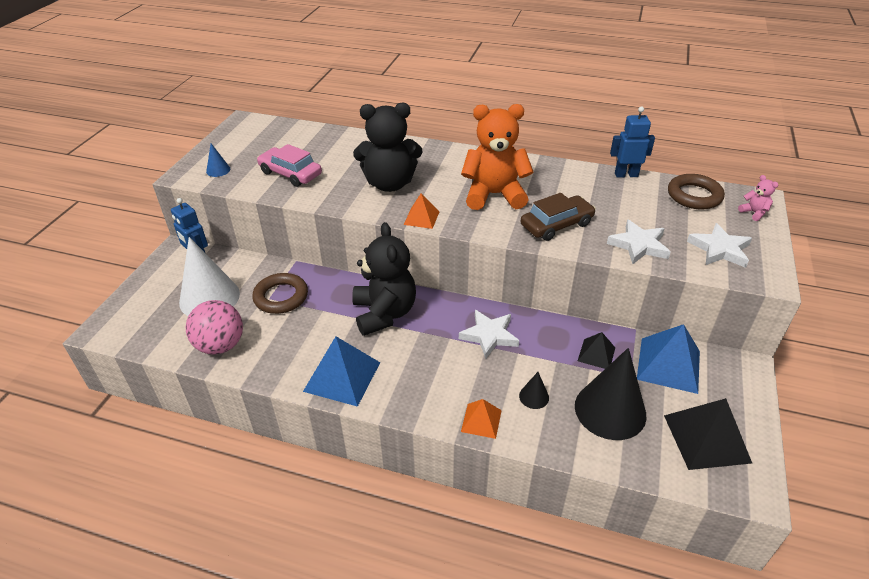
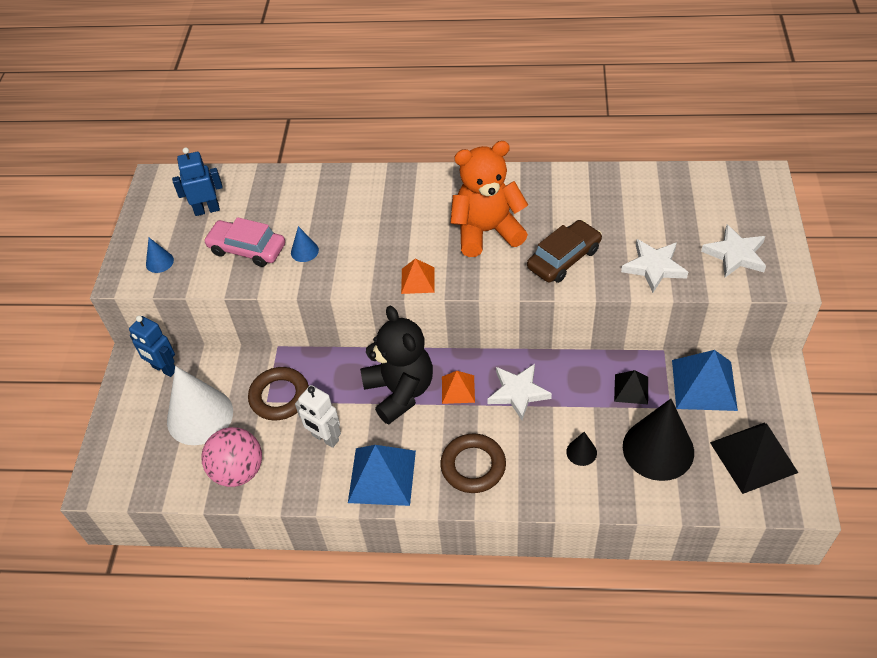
camera: 10 degrees left, 10 degrees up
(305, 336) = (325, 438): none -> white robot
(335, 182) = (304, 251): none -> blue cone
(390, 184) = (366, 240): black teddy bear -> none
(481, 421) = (537, 491): orange pyramid -> orange pyramid (458, 389)
(626, 175) = (621, 172): blue robot -> blue robot (207, 210)
(694, 196) = (698, 188): brown ring -> brown ring (473, 466)
(754, 213) = (762, 198): pink teddy bear -> none

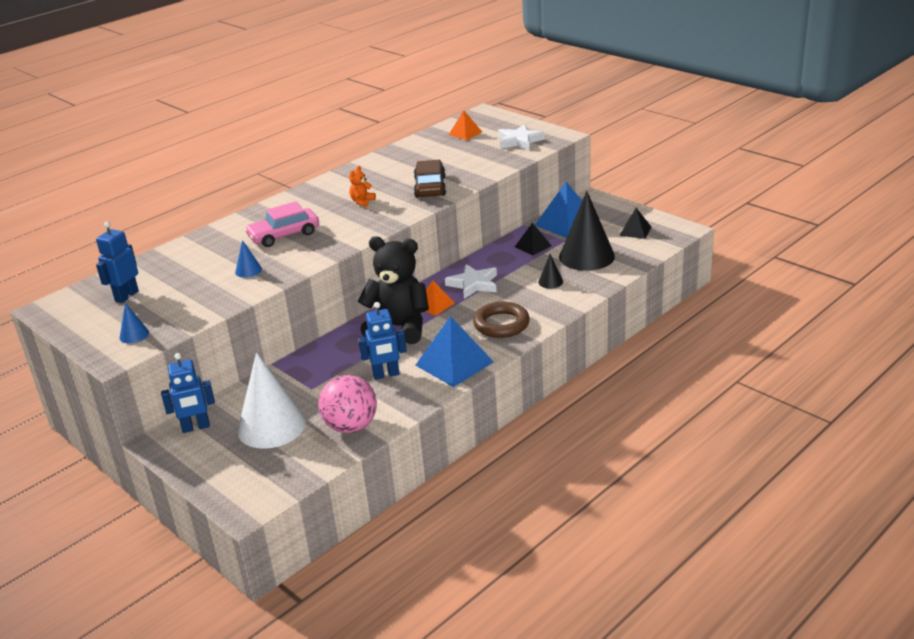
camera: 50 degrees left, 20 degrees down
(247, 249) = (199, 292): pink car -> pink car (284, 235)
(279, 396) = (317, 381): brown ring -> none
(325, 438) = (386, 375): white robot -> blue robot
(418, 280) = (355, 239): orange pyramid -> orange pyramid (465, 133)
(487, 231) = (362, 202): orange teddy bear -> orange teddy bear, size x0.40
(654, 267) = (486, 165): white star -> none
(753, 457) = (635, 231): black pyramid -> black pyramid, size x0.56

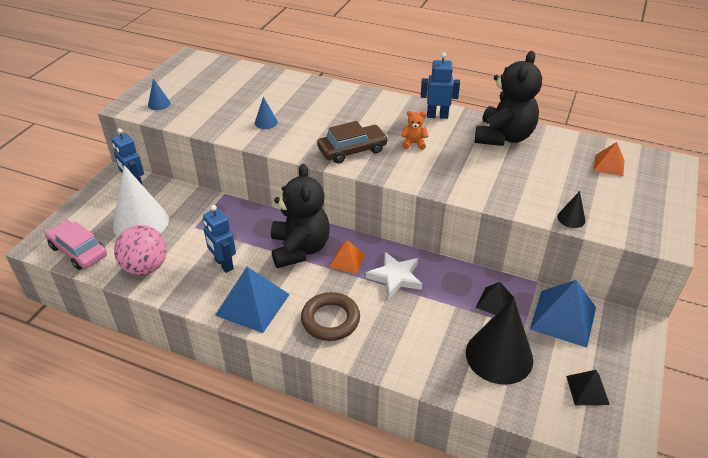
camera: 65 degrees right, 10 degrees up
(126, 296) = (212, 82): blue robot -> blue robot (437, 116)
(284, 235) = (331, 121): pink car -> pink car (78, 251)
(391, 163) = (503, 137): none -> black teddy bear
(430, 187) = (468, 176): brown car -> brown car (352, 150)
(519, 141) = (623, 210): white star -> none
(550, 282) = (428, 337): black cone -> black cone (571, 218)

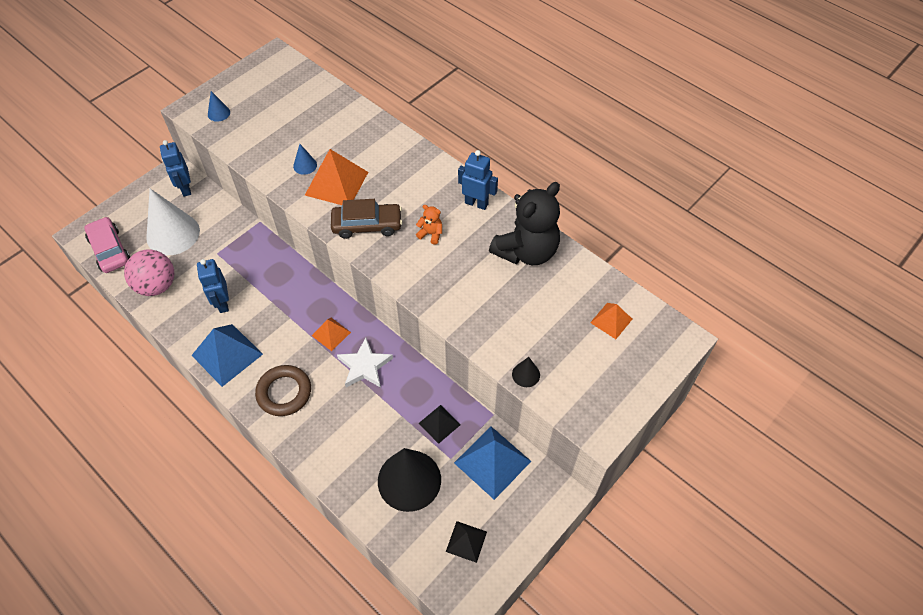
camera: 20 degrees right, 15 degrees up
(300, 249) = (296, 307): black teddy bear -> none
(304, 128) = (336, 183): none -> orange pyramid

